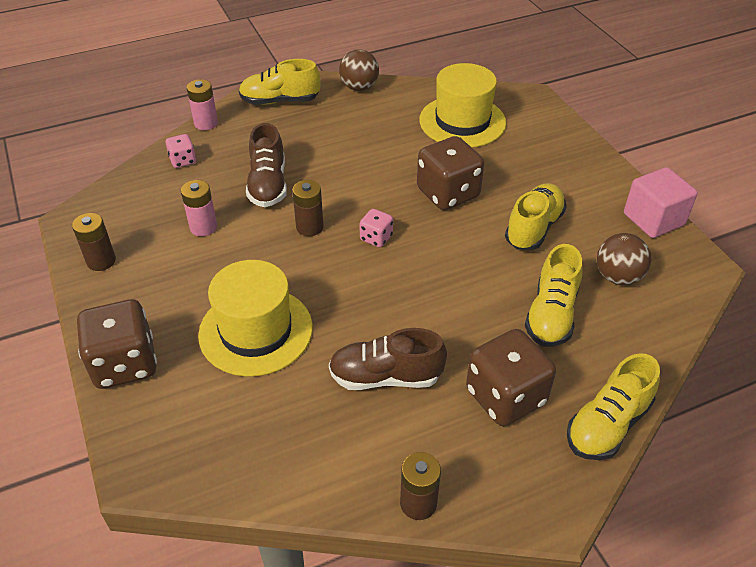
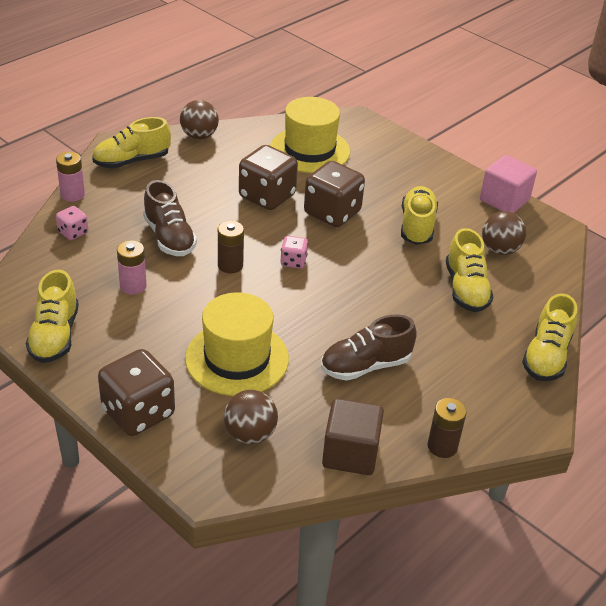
camera: 25 degrees left, 5 degrees down
(101, 261) = (55, 336): brown battery -> yellow shoe
(217, 422) = (250, 434): none -> brown ball
(309, 478) = (350, 453): none -> brown cube
(505, 397) = (464, 356): brown dice -> brown dice (267, 196)

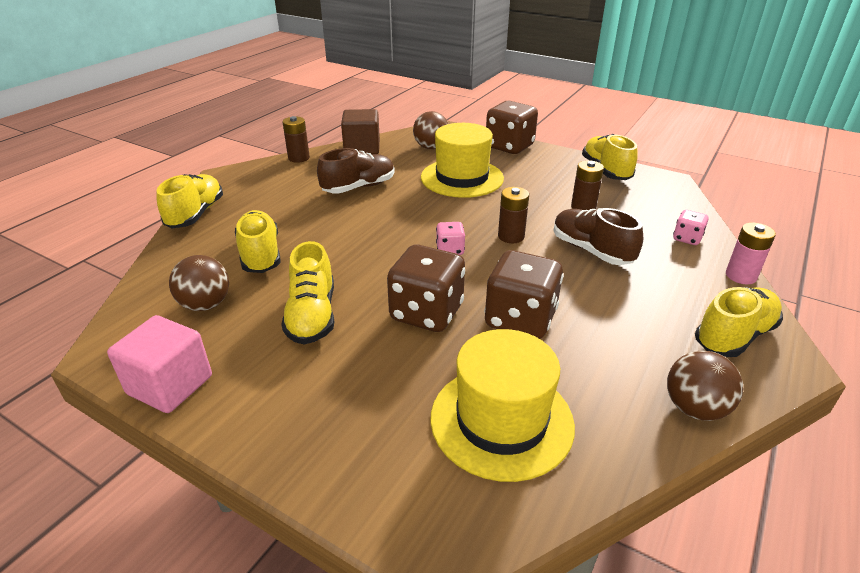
camera: 170 degrees right, 5 degrees down
(133, 286) = (583, 207): pink battery -> brown battery

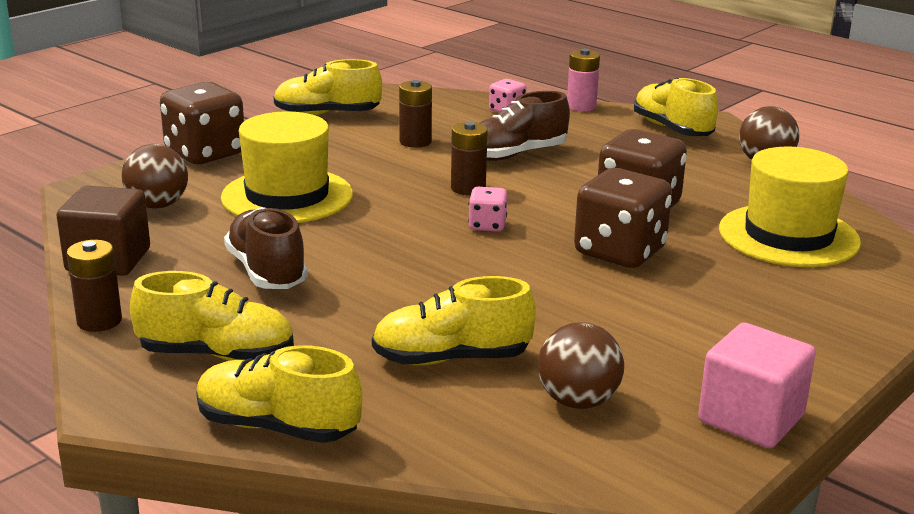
camera: 80 degrees left, 10 degrees down
(312, 316) = (616, 321): yellow shoe -> yellow shoe (217, 354)

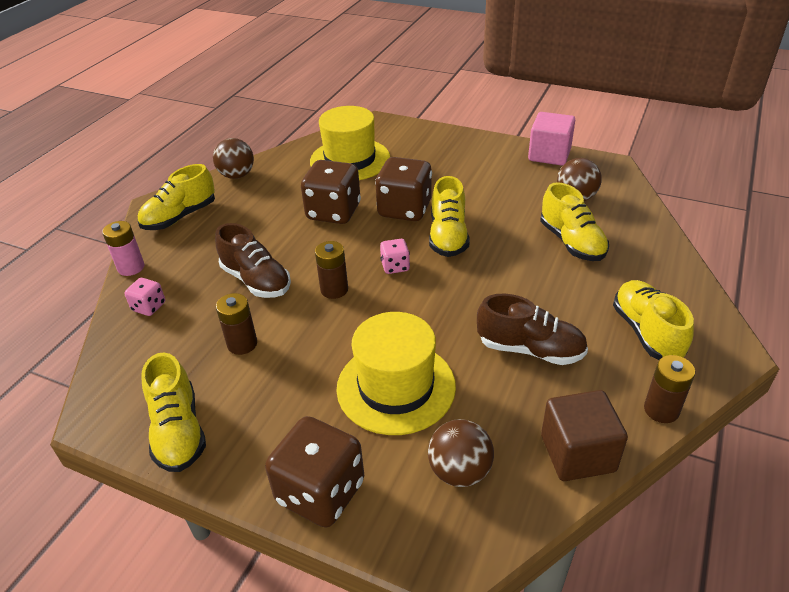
camera: 105 degrees left, 15 degrees up
(267, 272) = (530, 349): brown shoe -> brown shoe turned 120 degrees counterclockwise
(277, 427) = (687, 282): yellow shoe -> yellow shoe (448, 236)

